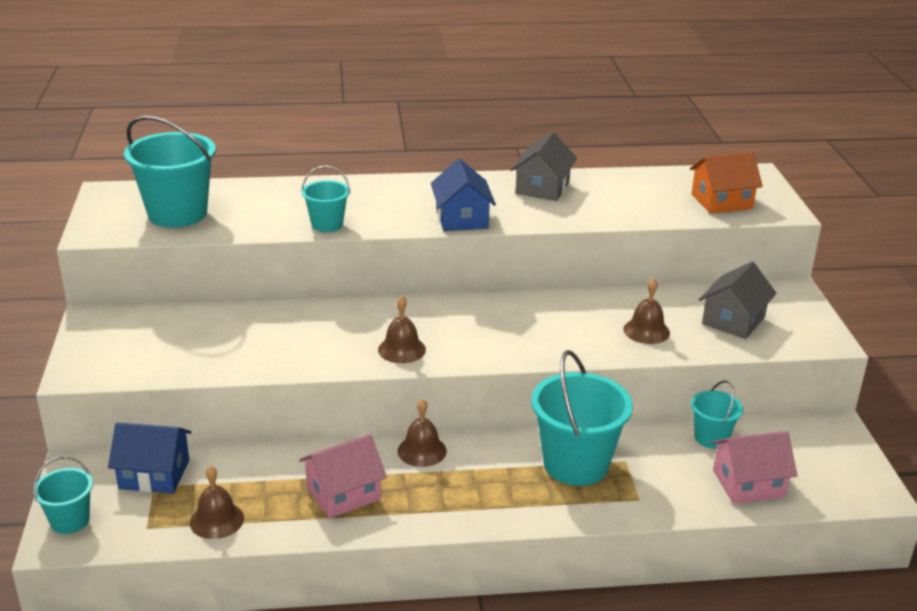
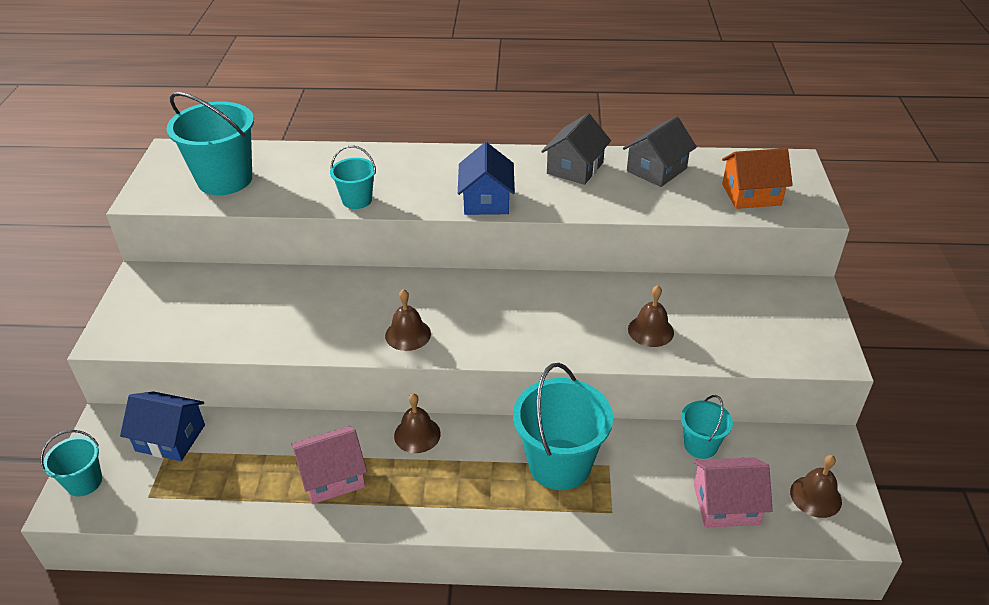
camera: 10 degrees right, 10 degrees up
(217, 520) = (211, 495): brown bell -> brown bell (815, 496)
(733, 320) = (742, 325): grey house -> grey house (656, 170)

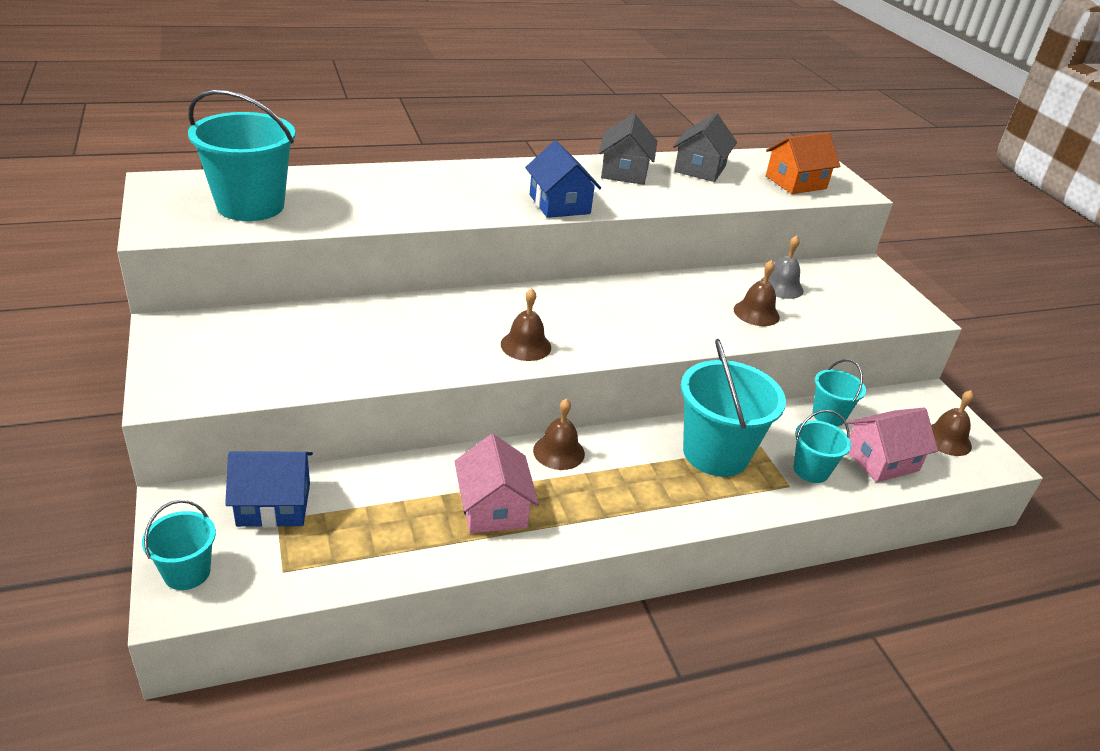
camera: 25 degrees left, 5 degrees down
(333, 476) = (493, 508): pink house -> pink house turned 60 degrees counterclockwise
(357, 200) = (422, 214): turquoise bucket -> turquoise bucket (811, 470)
(698, 304) = (781, 286): none -> grey bell

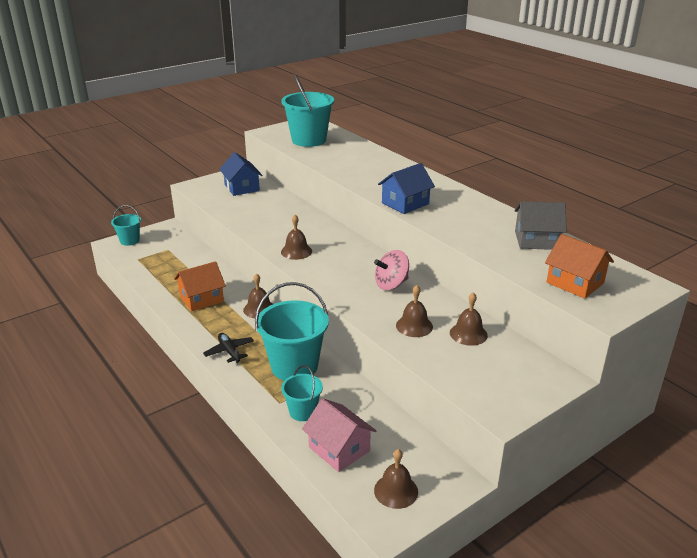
camera: 75 degrees right, 5 degrees down
(273, 504) = (177, 246): blue house -> blue house (242, 187)
(493, 508) = (201, 299): pink house -> orange house
(624, 172) = (486, 215): grey house -> none
(658, 300) = (391, 284): none -> pink spinning top
(660, 507) = (229, 351): none -> black plane
(781, 286) = (468, 334): grey bell -> brown bell
(828, 415) = (378, 416): turquoise bucket -> none

